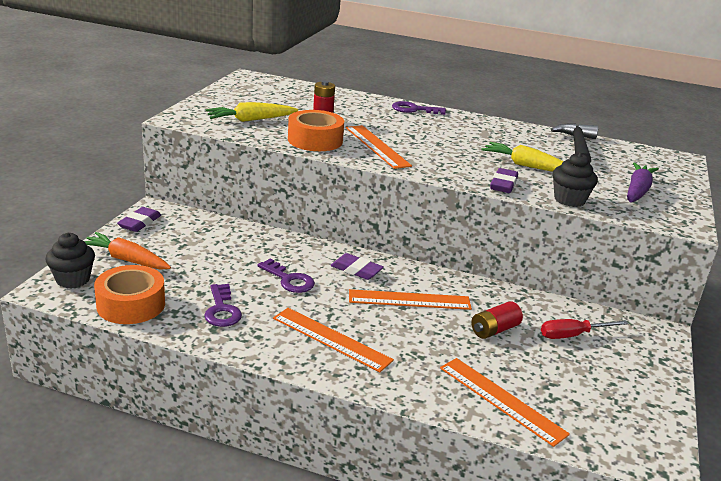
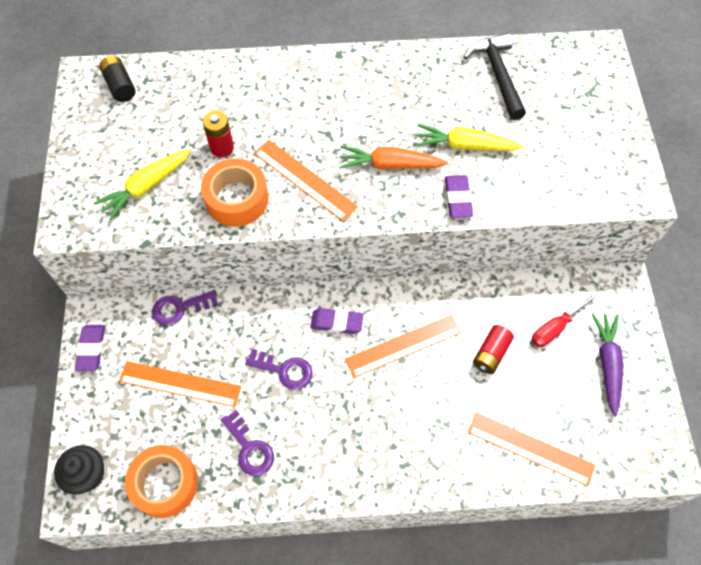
camera: 20 degrees left, 35 degrees up
(126, 260) = (117, 417): orange carrot -> orange carrot (390, 165)
(270, 85) = (120, 86): none -> black battery
(331, 339) = (363, 439): orange ruler -> orange ruler (180, 383)
(414, 109) = (304, 69): purple key -> purple key (180, 308)
(569, 200) = (528, 198): black cupcake -> none
(637, 191) = (581, 145): purple carrot -> purple carrot (607, 364)

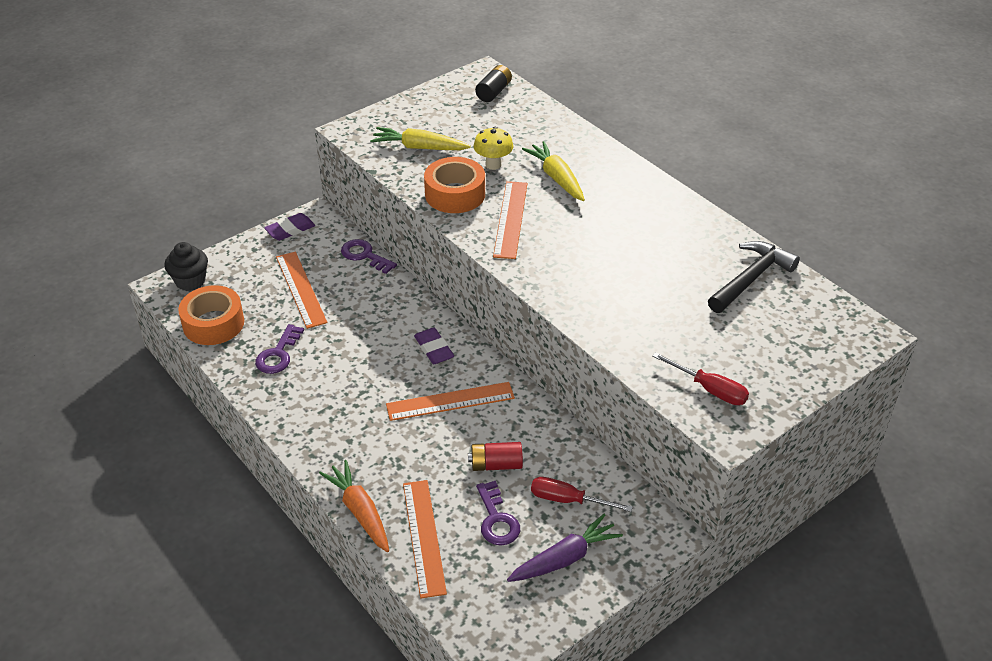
camera: 55 degrees right, 20 degrees down
(222, 148) = (493, 165): red battery -> yellow mushroom
(284, 370) = (362, 340): purple key -> purple key (497, 519)
(390, 165) = (577, 258): orange carrot -> orange carrot (360, 512)
(403, 345) = (450, 401): orange ruler -> orange ruler turned 45 degrees counterclockwise
(458, 198) = (586, 312): purple eraser -> none
(465, 146) = (647, 292): yellow carrot -> yellow carrot (556, 178)
(593, 176) = (709, 389): none -> red screwdriver

